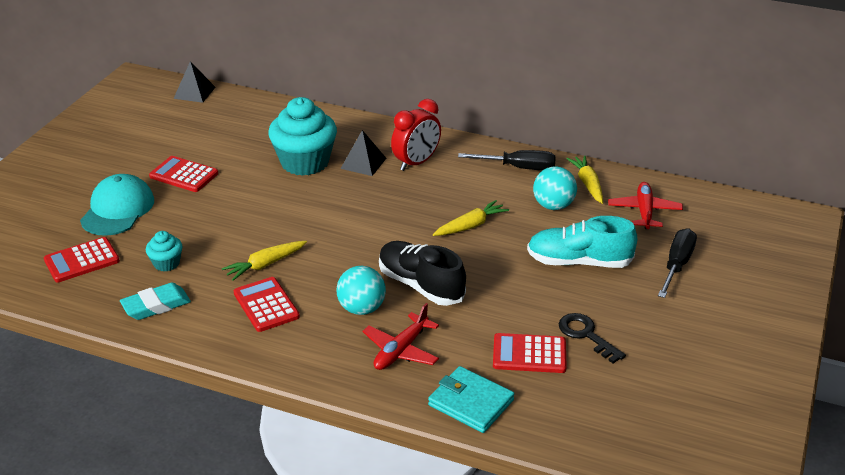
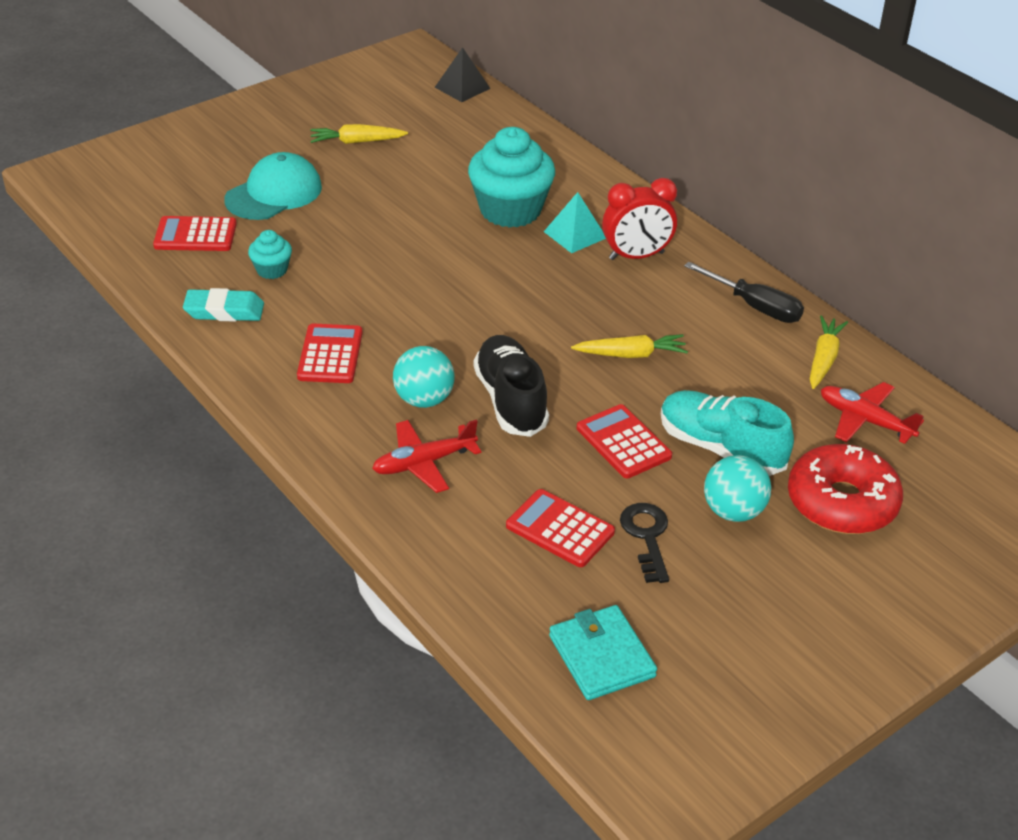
camera: 30 degrees right, 5 degrees up
(184, 175) = (371, 179): red calculator -> red calculator (623, 442)
(265, 265) = (367, 310): yellow carrot -> yellow carrot (357, 142)
(363, 163) = (575, 234): black pyramid -> turquoise pyramid
(471, 402) = (445, 553): turquoise wallet -> turquoise wallet (601, 656)
(553, 206) = (754, 369): turquoise ball -> turquoise ball (733, 511)
(644, 211) = (865, 420): red plane -> red plane turned 90 degrees counterclockwise
(677, 265) = (842, 502): black screwdriver -> red donut

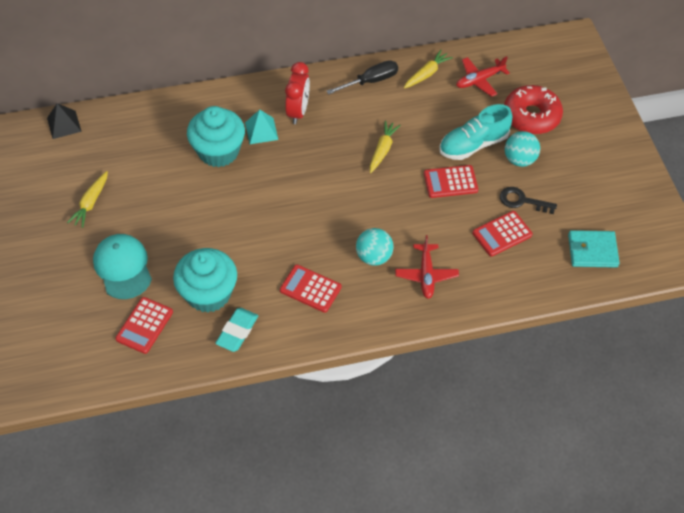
camera: 65 degrees left, 15 degrees up
(272, 270) = (208, 293): turquoise cupcake -> turquoise cupcake, size x2.10
(510, 400) = (394, 217): black shoe -> none
(823, 359) = (426, 74): yellow carrot -> yellow carrot turned 90 degrees clockwise

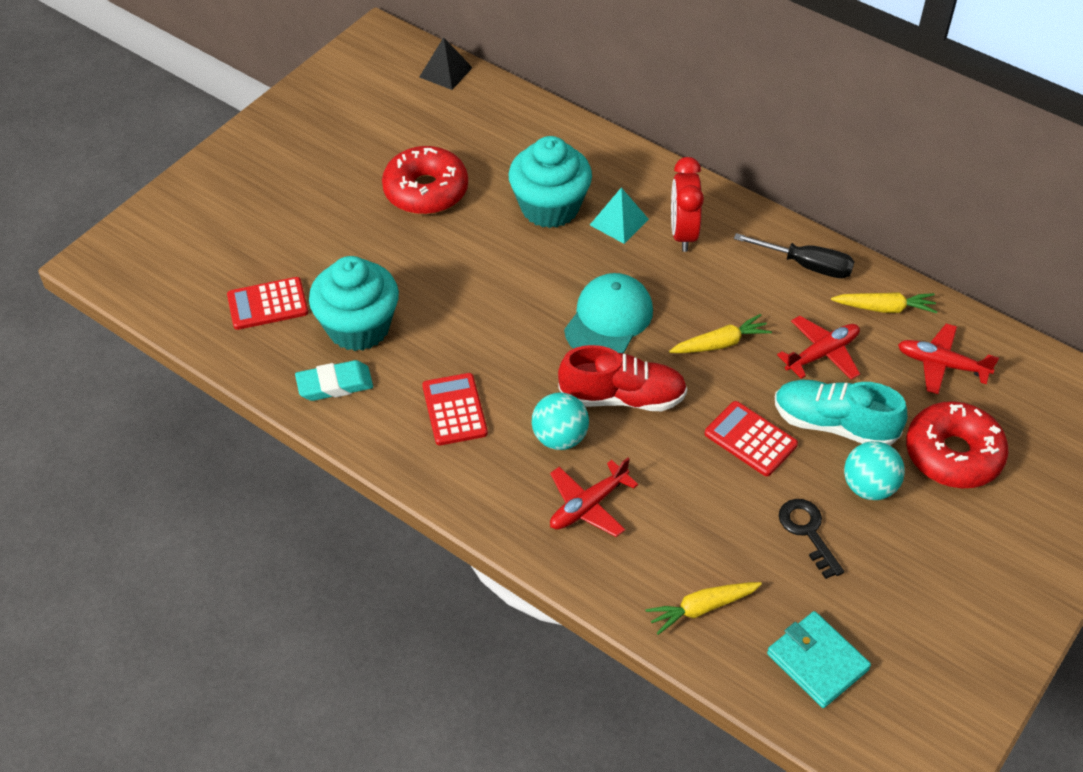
camera: 50 degrees right, 5 degrees down
(91, 203) = (373, 159): yellow carrot -> yellow carrot (702, 608)
(123, 267) = (321, 238): turquoise cap -> turquoise cap (608, 319)
(144, 196) = (426, 191): none -> red donut
(298, 111) = (683, 233): red clock -> red clock turned 120 degrees clockwise
(375, 213) = (622, 397): none -> red shoe
(429, 117) = (822, 354): none -> red plane
(502, 234) = (732, 544): red calculator -> none

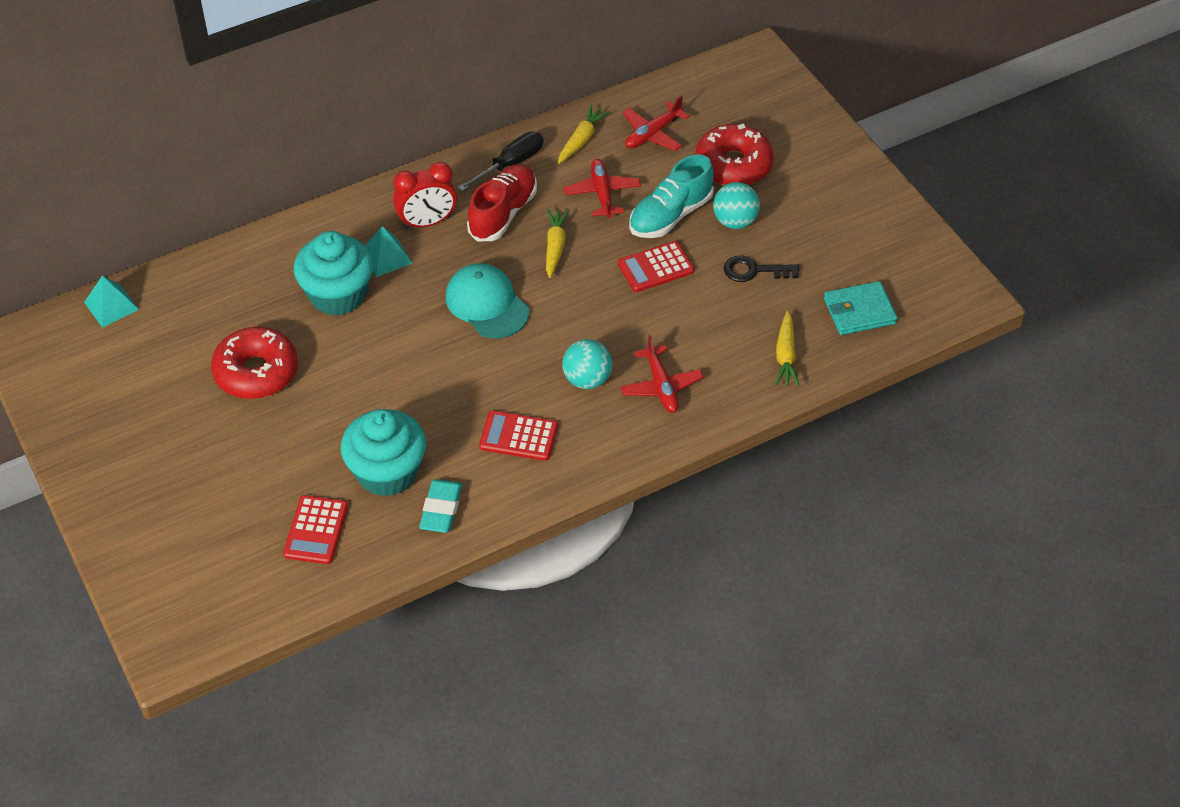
camera: 65 degrees left, 0 degrees up
(446, 72) = (111, 305): black pyramid -> turquoise pyramid
(622, 397) = (571, 326): red shoe -> red shoe (503, 213)
(683, 233) = (427, 222): red clock -> red clock turned 45 degrees counterclockwise

